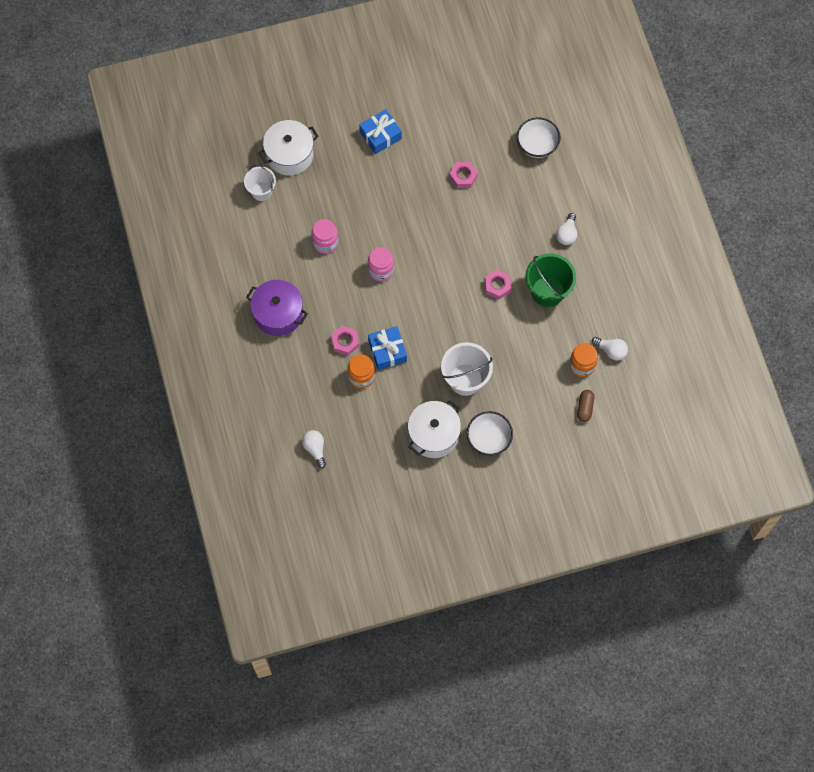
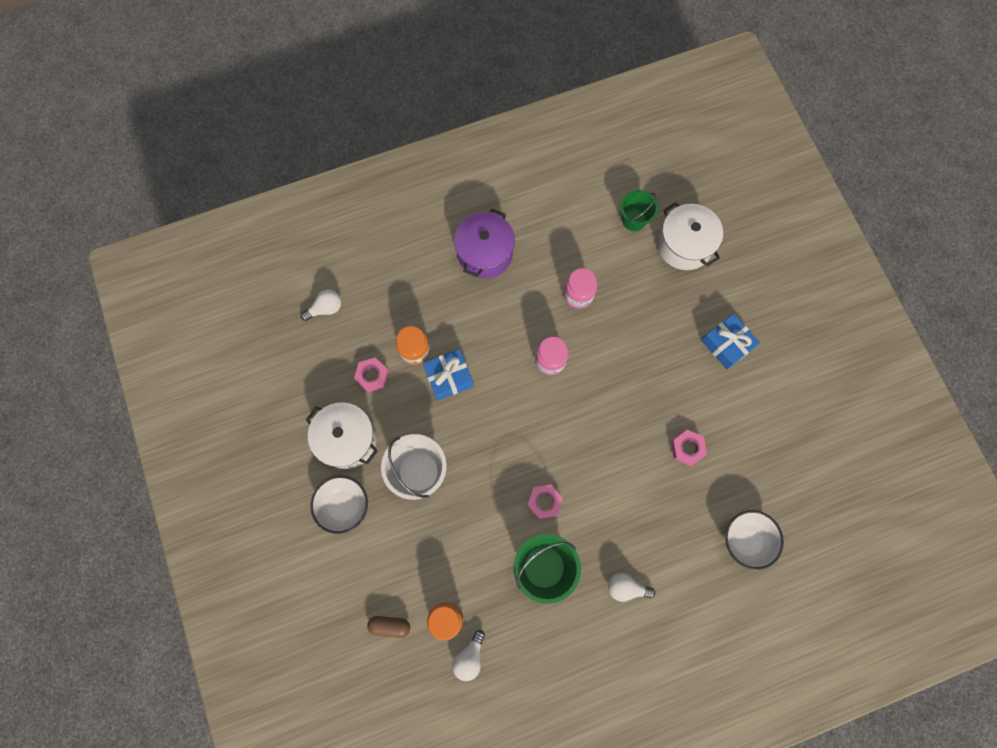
camera: 85 degrees right, 5 degrees up
(261, 191) = (634, 220): white bucket -> green bucket
(345, 342) = (456, 329): pink nut -> pink nut (372, 376)

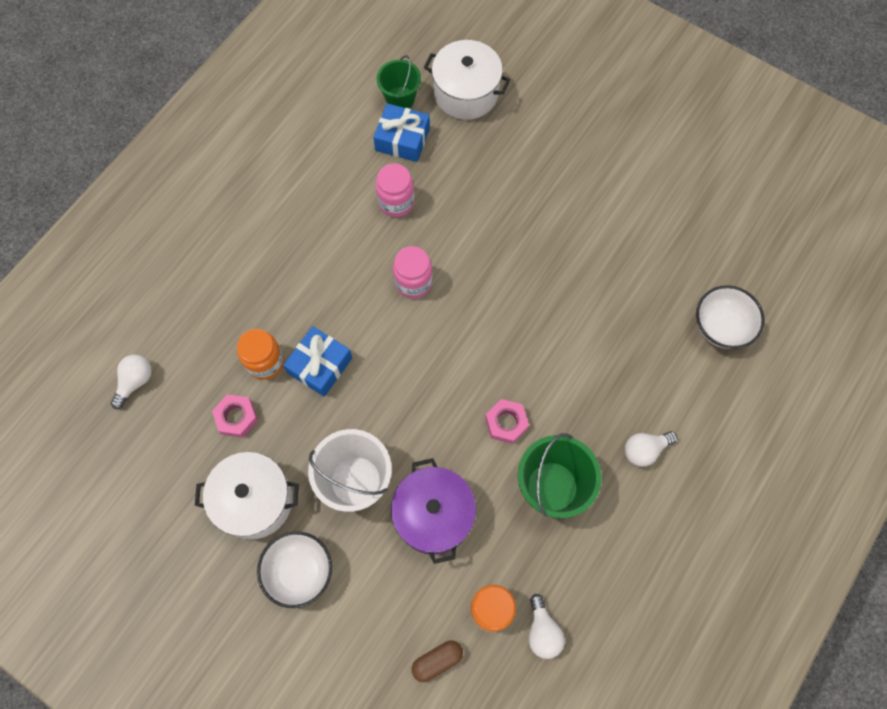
camera: 35 degrees left, 5 degrees down
(485, 253) = (271, 220): purple pot -> purple pot (434, 515)
(687, 448) = (605, 279): pink nut -> none
(726, 344) = (572, 159): blue gift -> blue gift (402, 139)

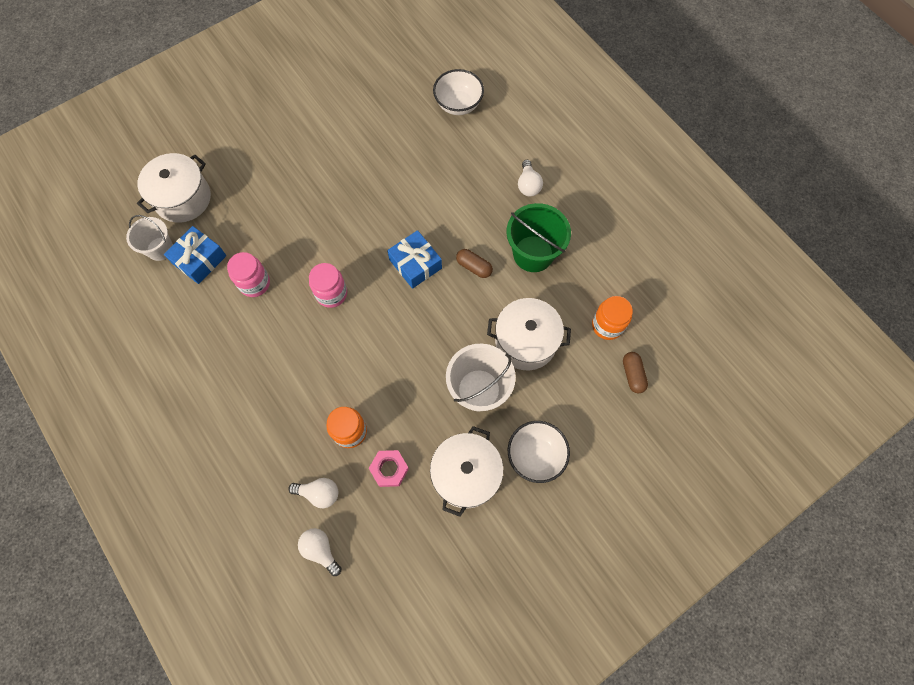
camera: 70 degrees left, 0 degrees up
(320, 365) = (371, 388): blue gift -> blue gift (415, 264)
(400, 98) = (160, 249): green bucket -> white bucket
(434, 515) = (525, 341): purple pot -> white pot
(506, 423) = (474, 267): pink nut -> brown capsule
(542, 631) = (632, 297): white light bulb -> white light bulb (319, 493)

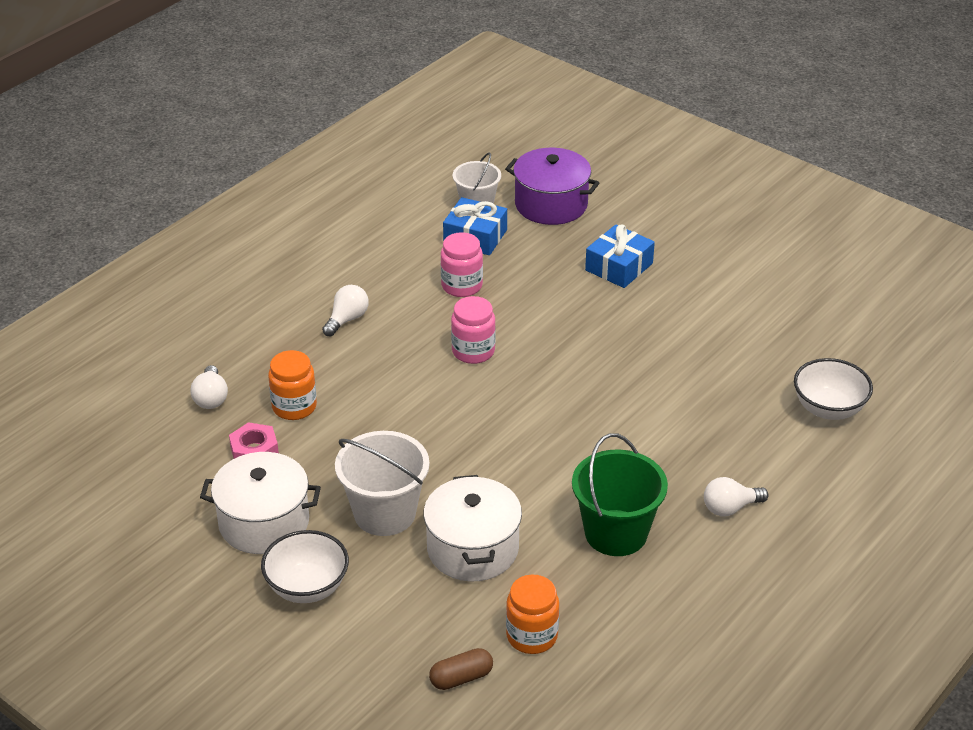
camera: 75 degrees right, 30 degrees down
(183, 198) = (551, 204): white pot -> purple pot
(321, 550) = (144, 414): white light bulb -> white light bulb (347, 319)
(415, 264) = (547, 417): blue gift -> blue gift (619, 267)
(474, 267) = (567, 475): brown capsule -> none

